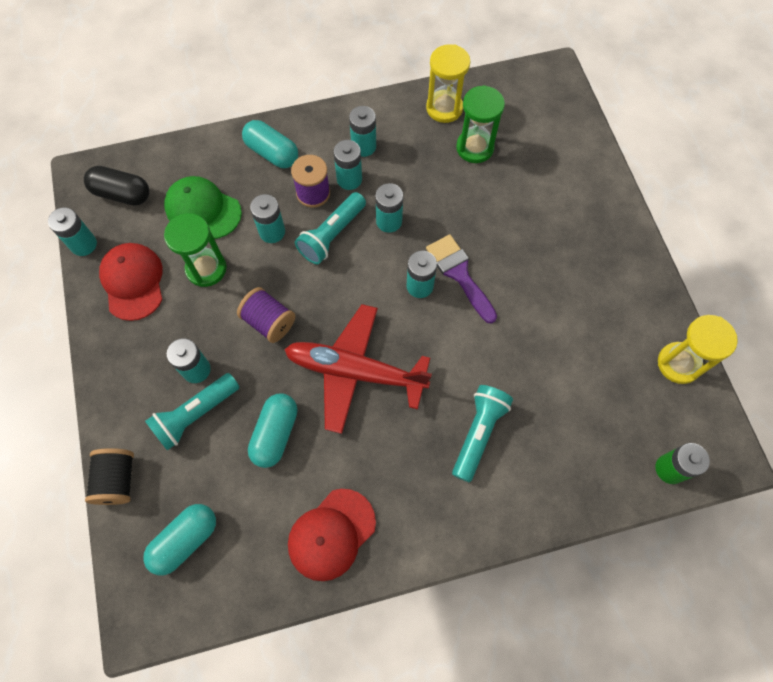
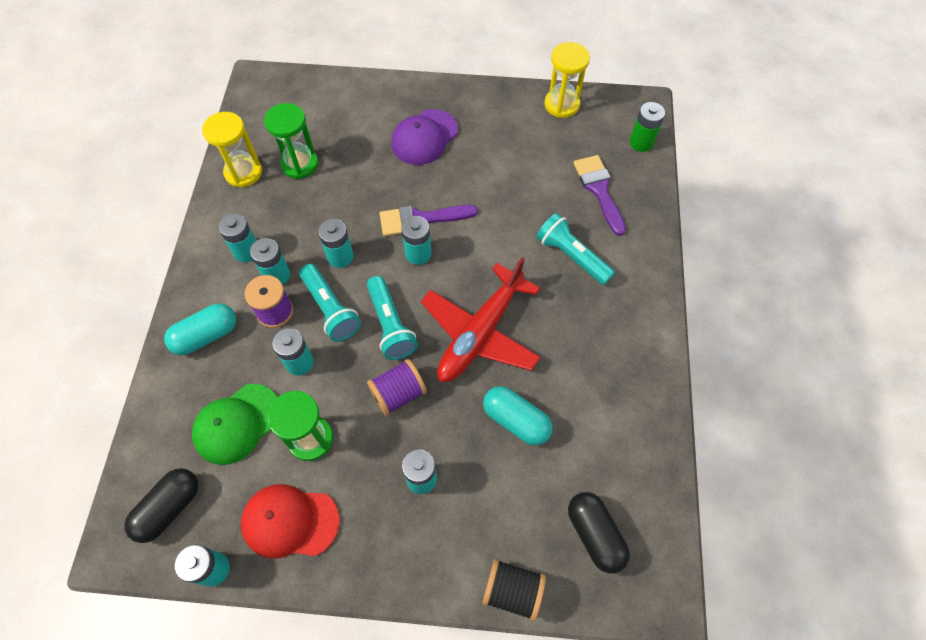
camera: 70 degrees left, 5 degrees down
(185, 540) = (594, 534): turquoise capsule -> black capsule
(195, 414) = (469, 492): turquoise flashlight -> turquoise flashlight (390, 325)
(331, 534) = (625, 399): red cap -> none
(560, 242) = (424, 137): none -> purple cap
(578, 438) = (599, 190): none -> purple brush

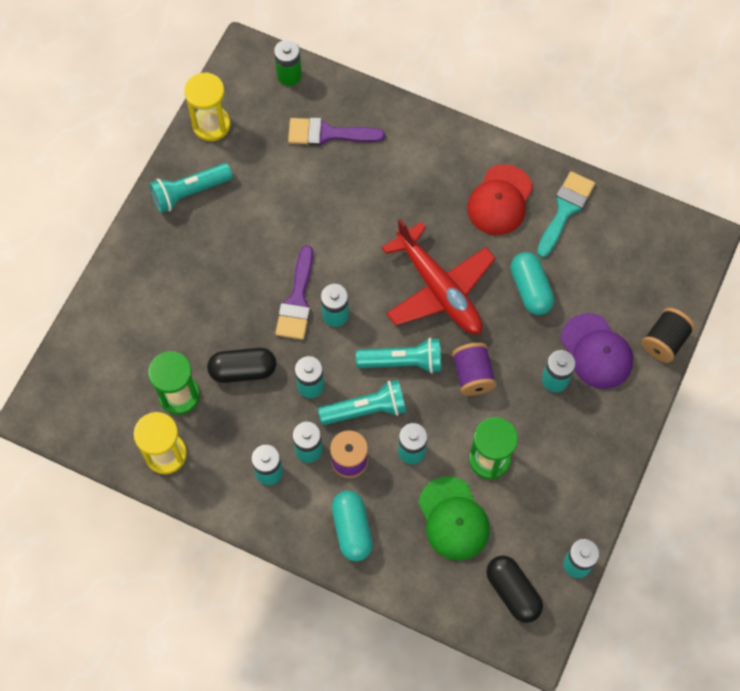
camera: 70 degrees left, 5 degrees up
(290, 521) = (557, 494): red cap -> red cap (500, 200)
(424, 137) = (197, 265): purple cap -> purple cap (596, 351)
(516, 420) = (530, 289): turquoise capsule -> turquoise capsule turned 75 degrees counterclockwise
(572, 256) = (390, 185): turquoise flashlight -> turquoise flashlight (189, 192)
(594, 534) = (641, 267): black capsule -> black capsule (243, 370)
(625, 428) = (565, 210): none -> turquoise brush

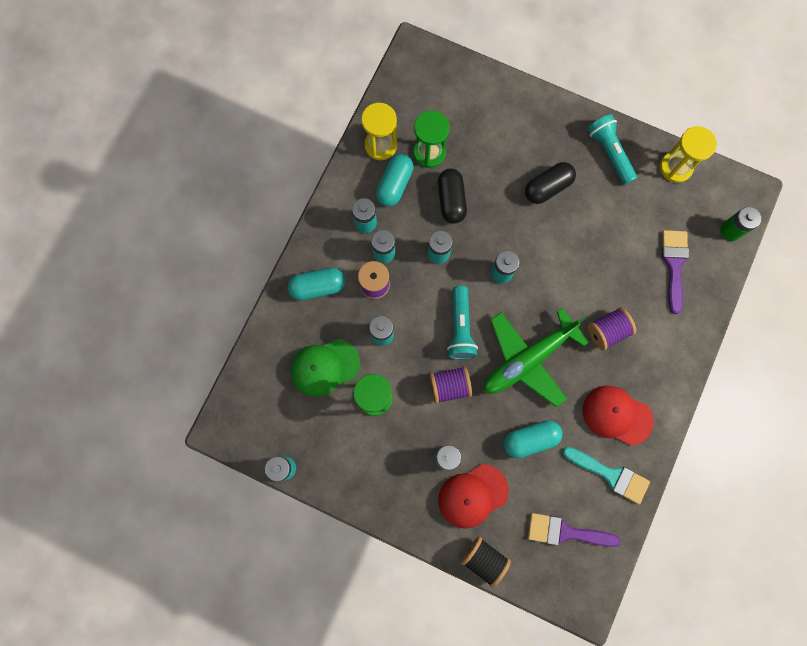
camera: 90 degrees right, 10 degrees up
(220, 437) = (394, 184): none -> turquoise capsule
(297, 300) = (513, 241): purple brush -> purple brush (565, 532)
(366, 409) = (418, 297): turquoise flashlight -> none
(405, 205) = (607, 331): none -> purple spool
(439, 289) = (528, 359): red plane -> green plane
(513, 591) = (263, 413): black capsule -> black capsule (547, 187)
(596, 351) = (472, 496): purple cap -> red cap

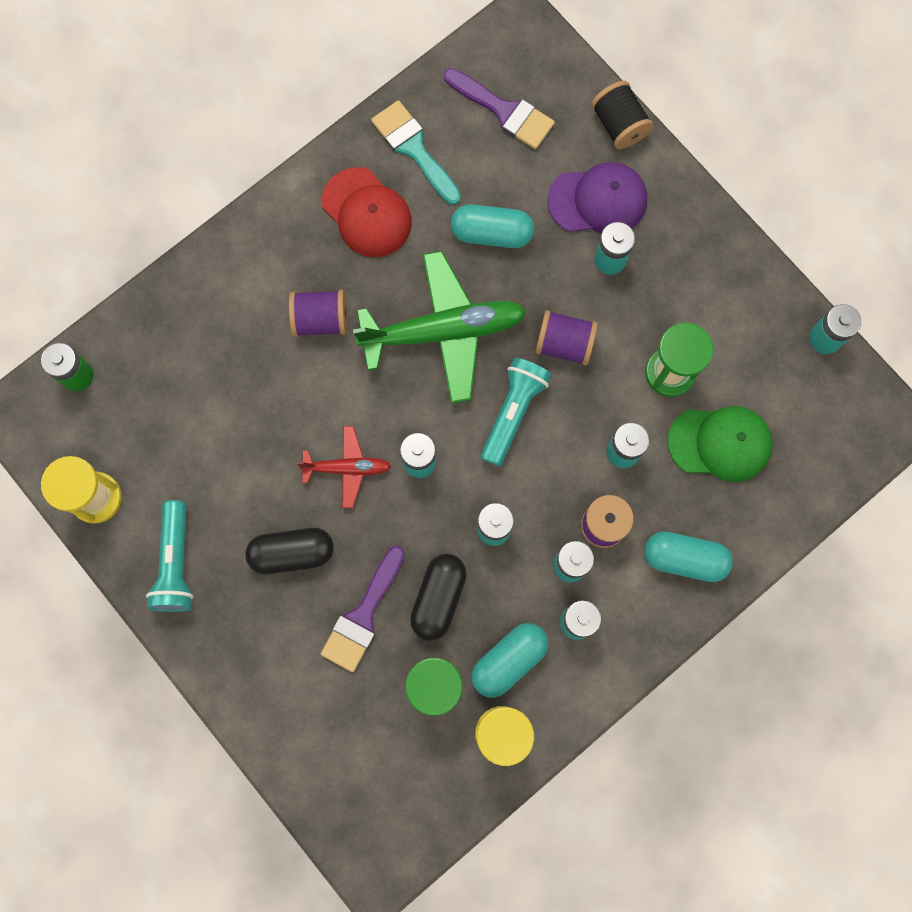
camera: 155 degrees left, 0 degrees up
(472, 496) = (598, 200): red cap -> purple cap
(542, 249) = (347, 468): none -> red plane
(674, 264) = (181, 365): purple brush -> purple brush (363, 616)

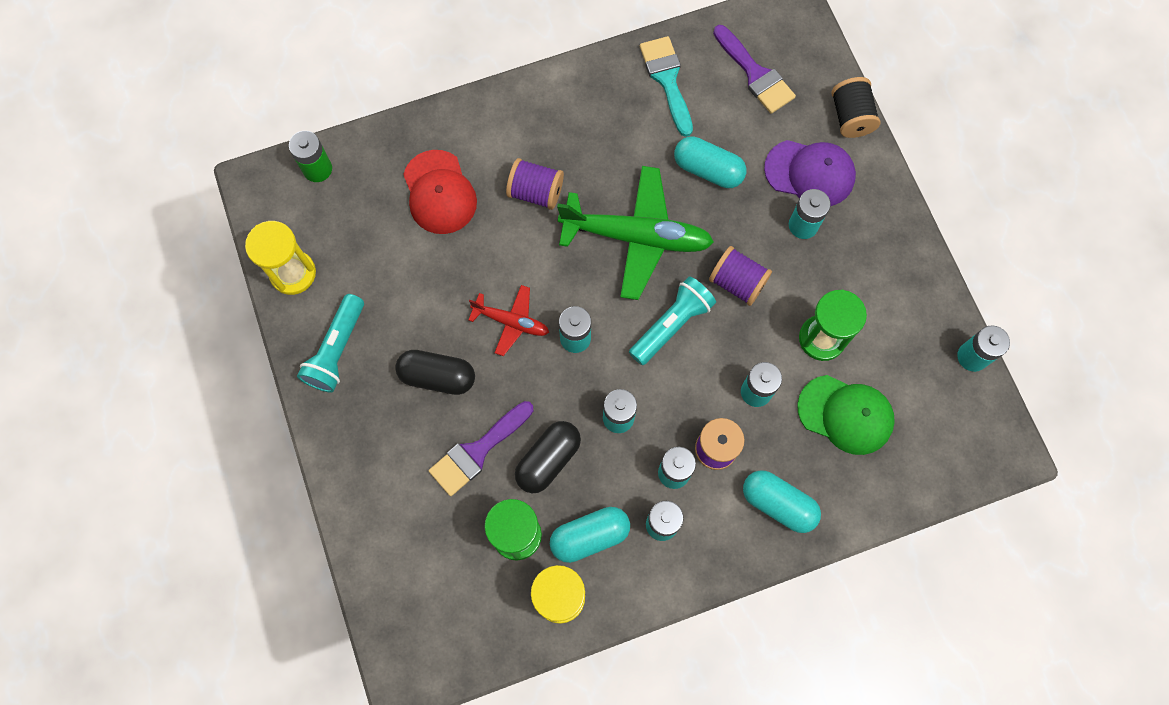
camera: 20 degrees right, 5 degrees down
(367, 213) = (608, 118): red cap -> red cap (439, 192)

